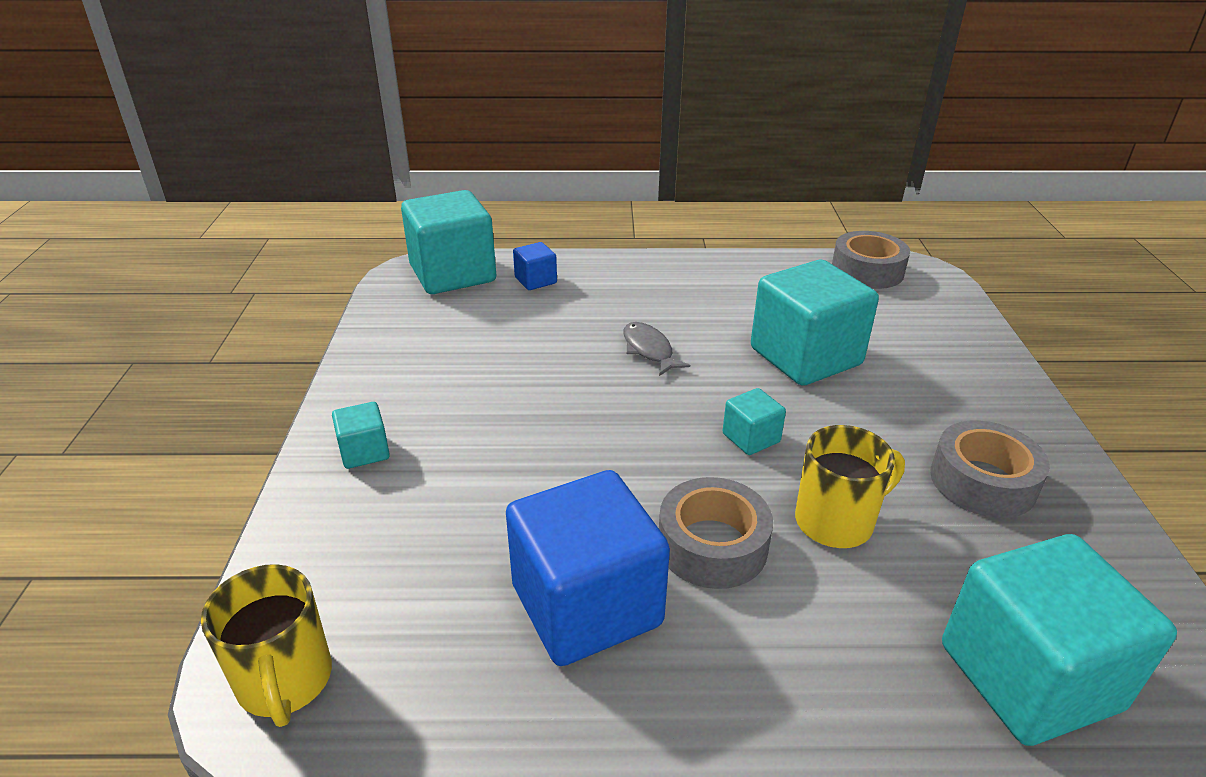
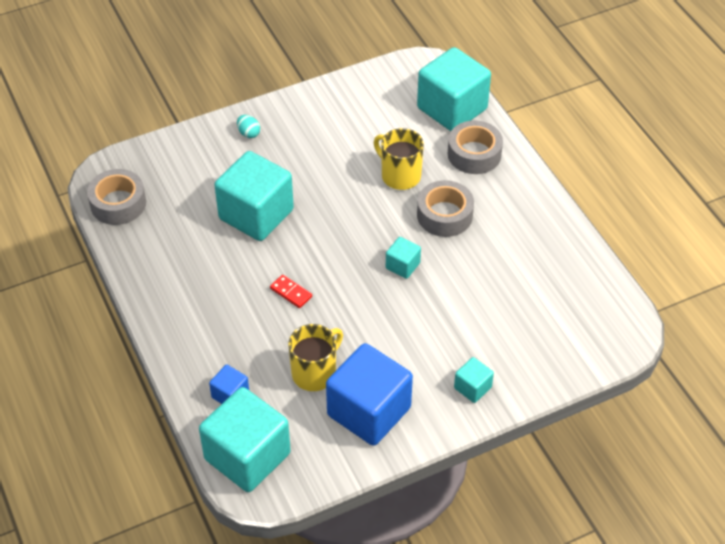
camera: 115 degrees left, 15 degrees up
(285, 681) = (614, 330): yellow mug -> yellow mug (315, 373)
(586, 605) = (509, 247): blue cube -> blue cube (369, 411)
(649, 350) = (291, 293): grey fish -> red domino
(751, 438) = (354, 220): turquoise cube -> turquoise cube (402, 266)
(982, 481) = (336, 128): grey tape -> grey tape (474, 154)
(984, 389) = (248, 133): none -> turquoise egg

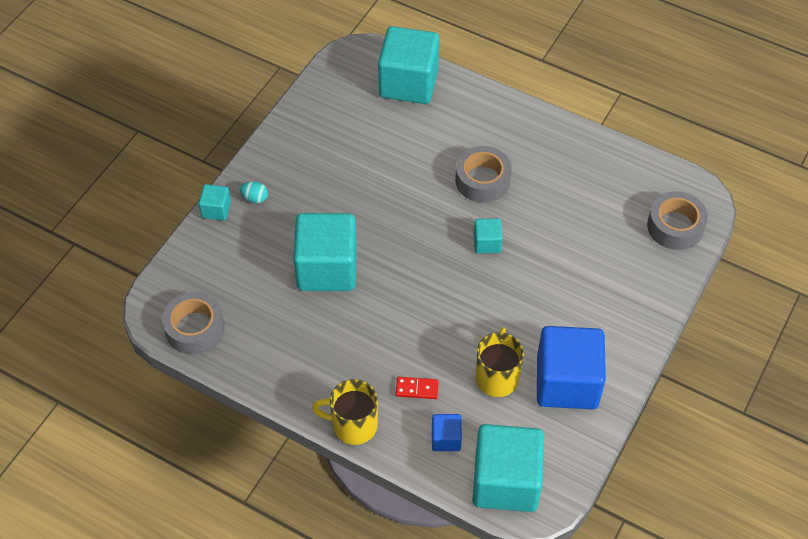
camera: 35 degrees left, 5 degrees up
(291, 293) = (417, 320): red domino -> red domino (417, 389)
(400, 175) = (417, 166): yellow mug -> yellow mug (353, 425)
(472, 387) = (627, 313): turquoise cube -> turquoise cube (216, 210)
(474, 154) = (460, 114): grey tape -> grey tape (675, 226)

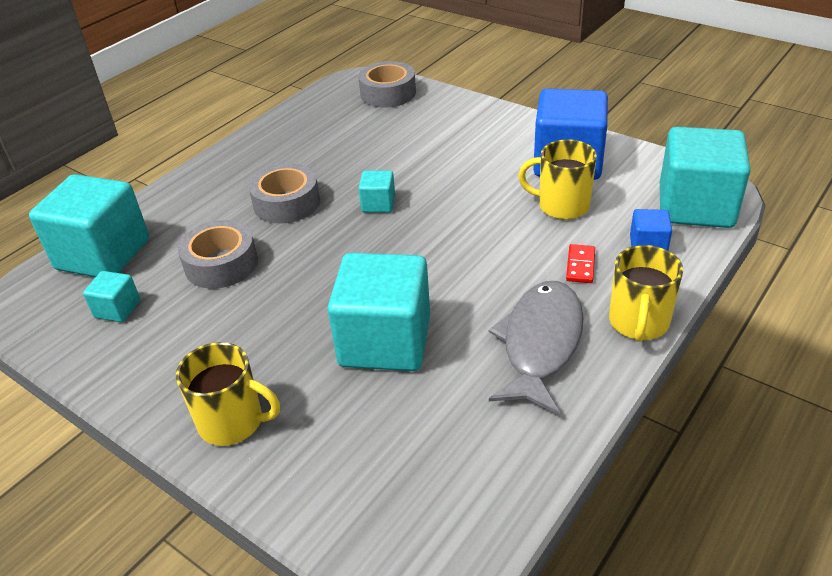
camera: 80 degrees left, 15 degrees down
(195, 328) = (473, 506): grey tape -> grey tape (221, 264)
(216, 210) = (237, 475): turquoise cube -> turquoise cube (117, 309)
(255, 198) = (232, 422): turquoise egg -> yellow mug
(329, 362) = (540, 343): none -> grey fish

